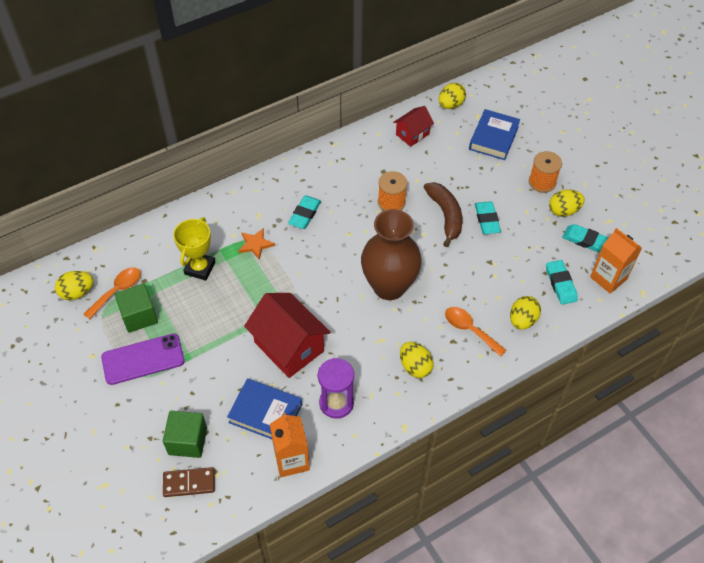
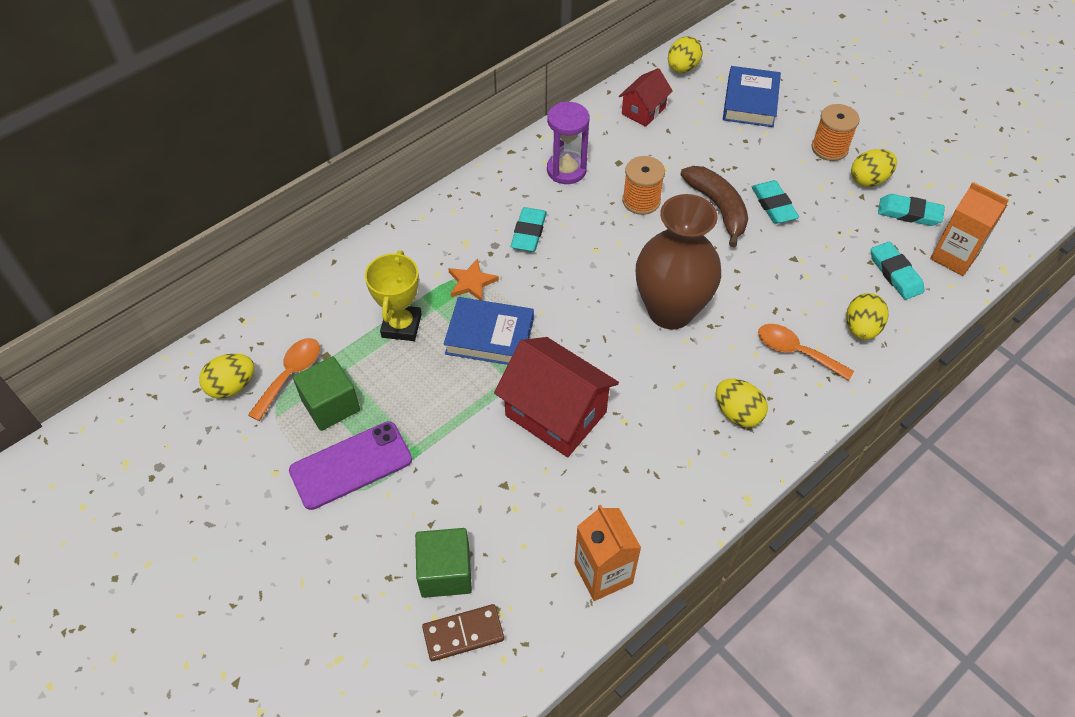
camera: 10 degrees left, 0 degrees up
(265, 413) = (547, 512): blue book -> blue book (489, 336)
(336, 403) = (644, 481): purple hourglass -> purple hourglass (566, 170)

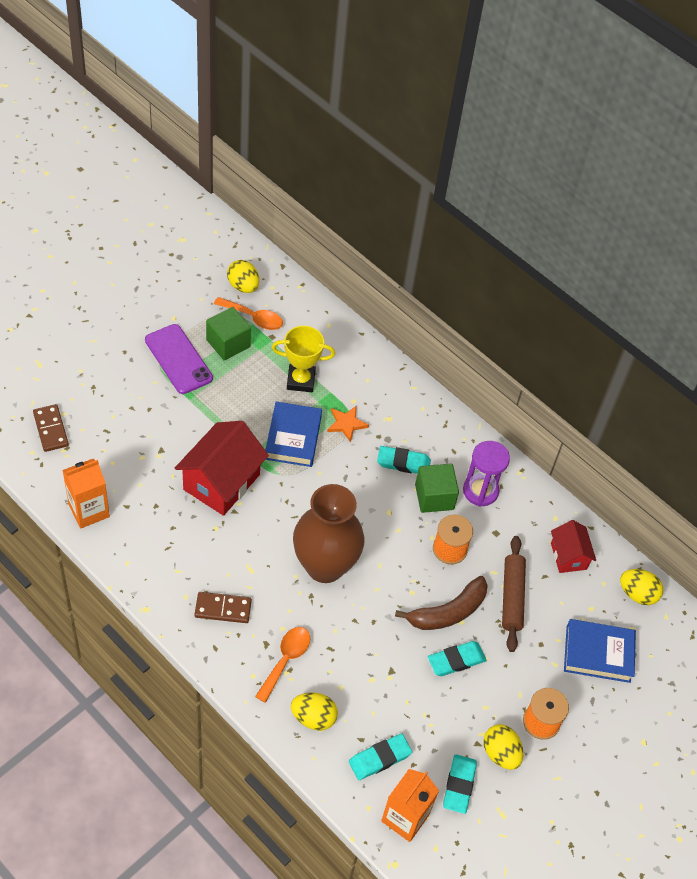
camera: 80 degrees right, 0 degrees up
(445, 572) = (95, 418): green cube -> green cube (434, 497)
(643, 111) = (568, 556): red house -> red house turned 45 degrees clockwise
(695, 156) = (512, 597): none -> brown rolling pin
(737, 413) = (223, 608): yellow egg -> brown domino

